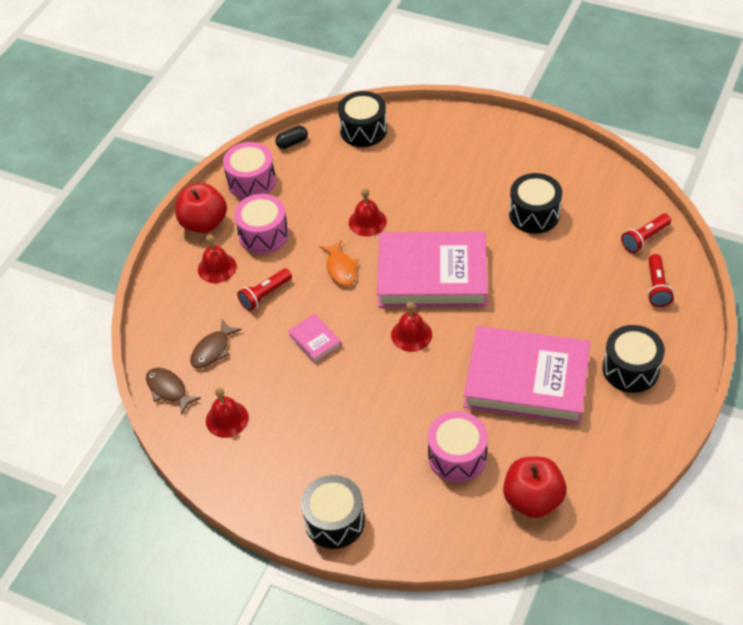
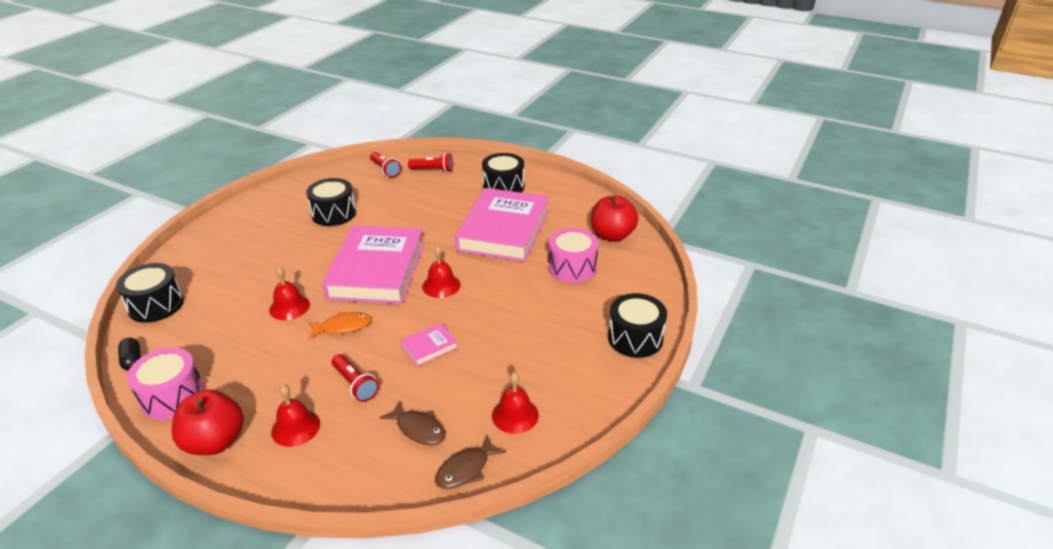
camera: 90 degrees left, 15 degrees down
(263, 234) = (264, 386): pink drum -> none

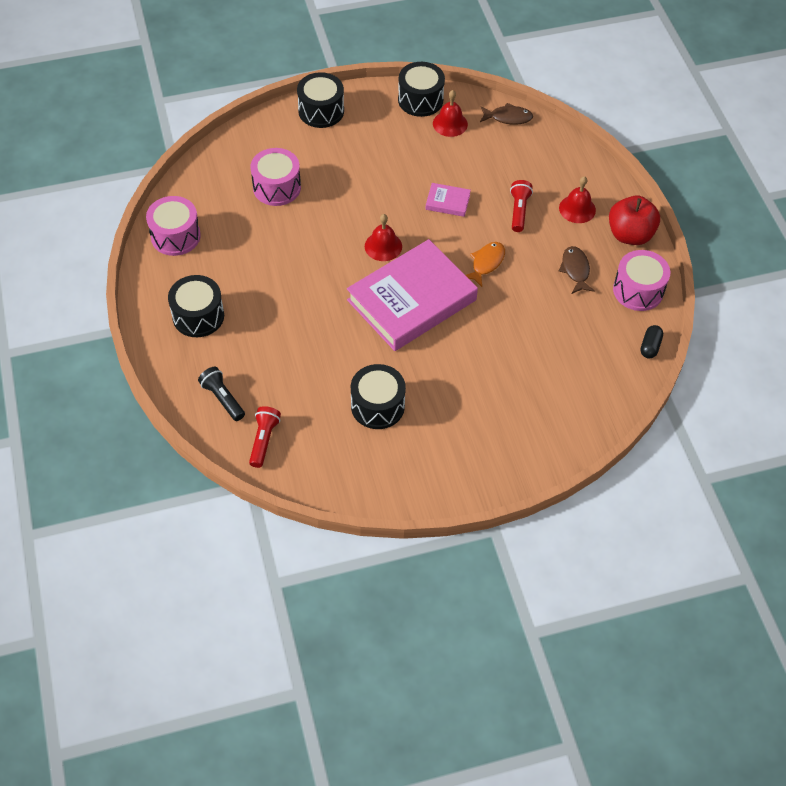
camera: 135 degrees left, 20 degrees up
(156, 305) = (605, 399): black drum -> black drum (420, 100)
(289, 307) = (507, 313): red bell -> none
(343, 327) = (486, 263): orange fish -> orange fish turned 90 degrees clockwise
(418, 429) = (510, 156): brown fish -> brown fish (575, 270)
(433, 170) = (222, 398): red flashlight -> black flashlight
(504, 230) = (270, 263): pink book -> none
(583, 206) = (175, 236): none -> pink drum
(612, 235) = (205, 191): red apple -> none

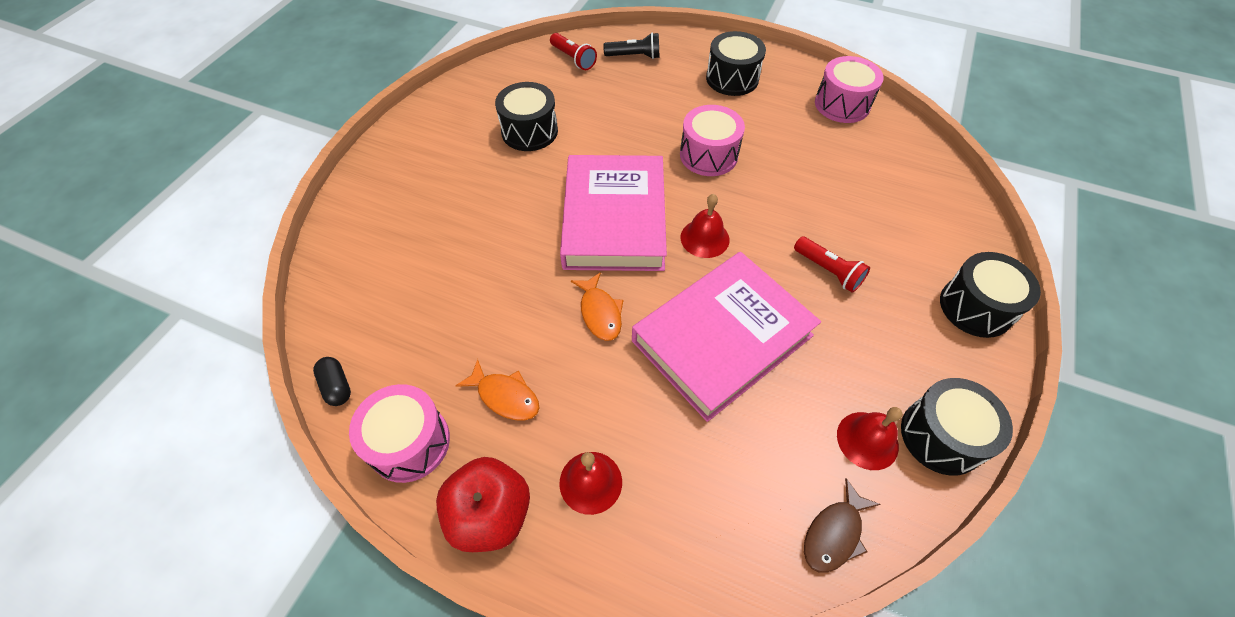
camera: 130 degrees right, 0 degrees up
(277, 187) = (860, 201): pink drum -> pink drum (708, 155)
(447, 202) = (722, 338): pink book -> pink book, size x2.47
(519, 211) = (646, 405): red flashlight -> red flashlight (828, 271)
(575, 270) = (505, 396): brown fish -> orange fish

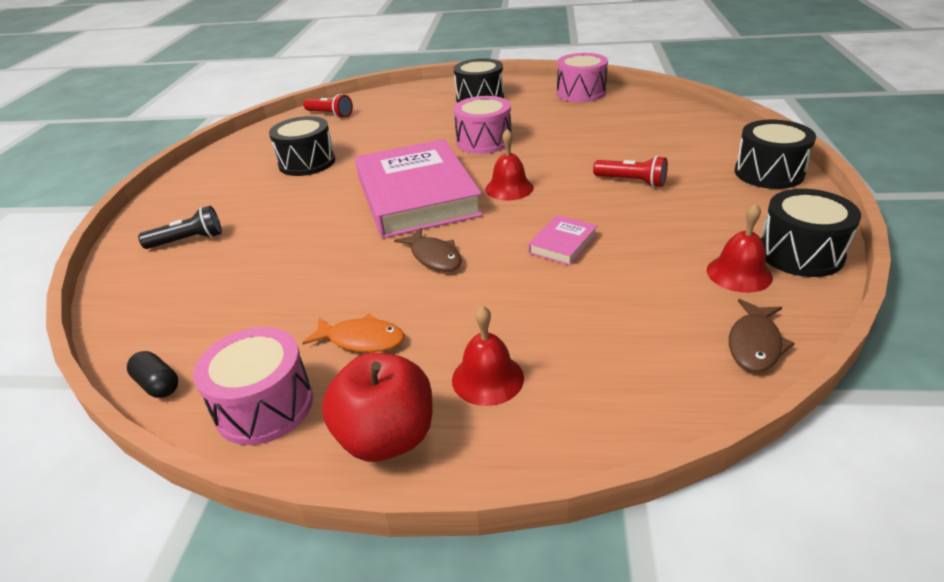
camera: 15 degrees left, 20 degrees down
(600, 312) = (434, 257): orange fish -> brown fish
(634, 56) = (386, 103): black flashlight -> black flashlight (188, 240)
(722, 338) = (563, 244): pink book -> pink book, size x0.40

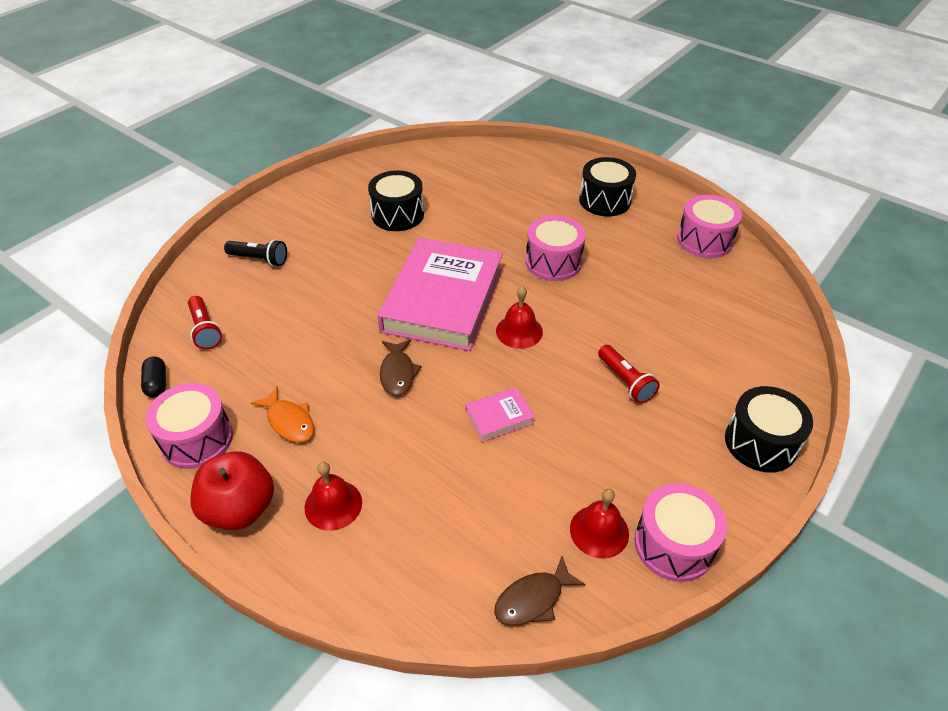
camera: 30 degrees right, 10 degrees up
(330, 115) = (462, 161): red flashlight -> red flashlight (205, 330)
(800, 253) = (674, 544): black drum -> pink drum

